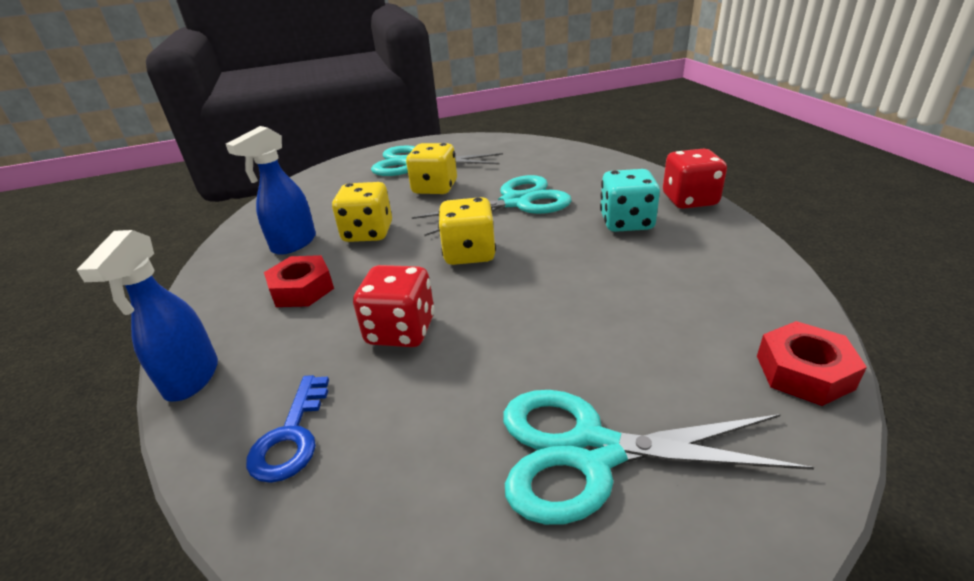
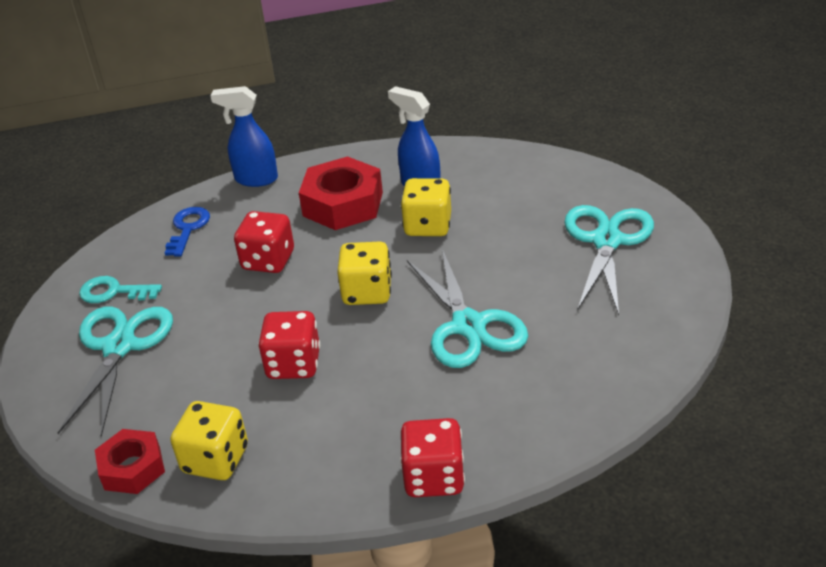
camera: 95 degrees right, 5 degrees up
(291, 437) = (188, 228): blue key -> blue key turned 90 degrees clockwise
(302, 289) = (343, 204): red nut -> red nut, size x1.61
(435, 188) = (524, 262): yellow dice -> yellow dice (215, 459)
(453, 506) = (113, 292): none -> turquoise key
(586, 281) = (293, 364): none -> red dice
(626, 222) = (394, 409): turquoise dice -> none

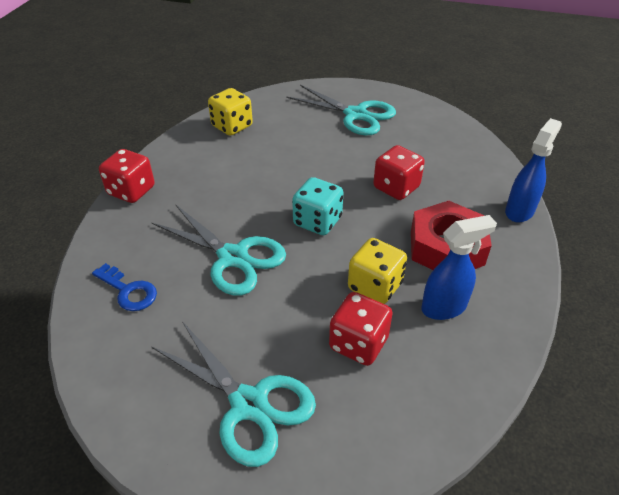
camera: 115 degrees right, 5 degrees up
(113, 292) = (413, 121): turquoise key -> none
(132, 468) = (255, 103): red nut -> none
(188, 228) = (467, 163): blue key -> blue key (129, 291)
(293, 364) = (276, 169): red dice -> red dice (358, 343)
(367, 292) = (317, 221): yellow dice -> turquoise dice
(468, 325) = (233, 257): turquoise scissors -> turquoise scissors turned 150 degrees counterclockwise

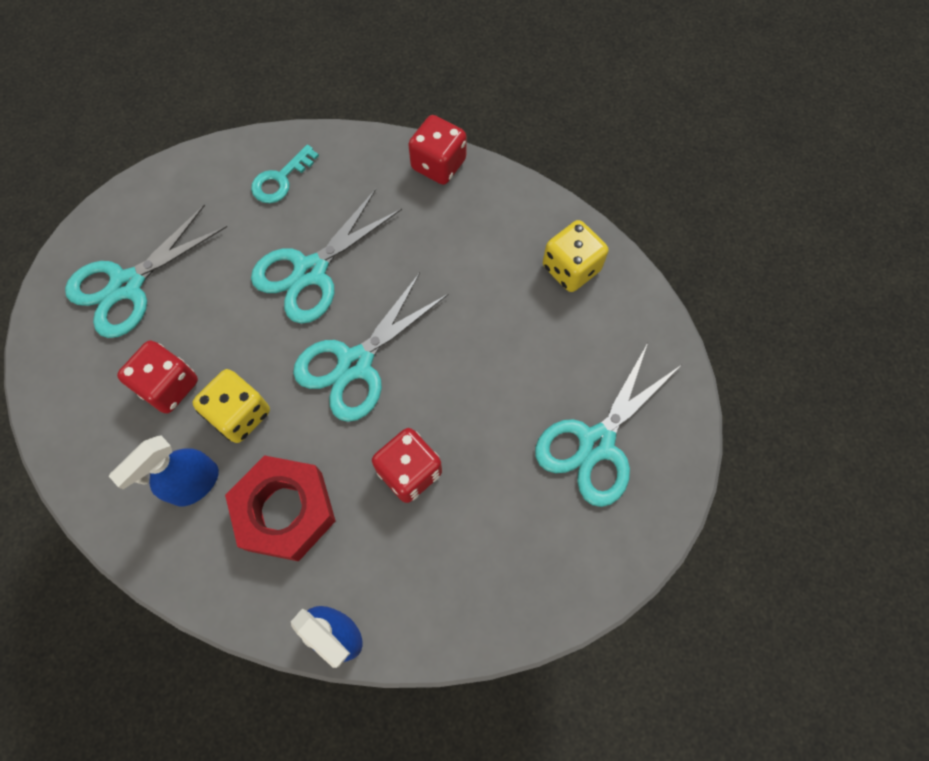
camera: 95 degrees right, 25 degrees up
(129, 291) = (280, 180): blue key -> turquoise key
(317, 221) = (356, 363): turquoise dice -> turquoise scissors
(444, 307) = (194, 484): blue spray bottle -> blue spray bottle turned 60 degrees clockwise

